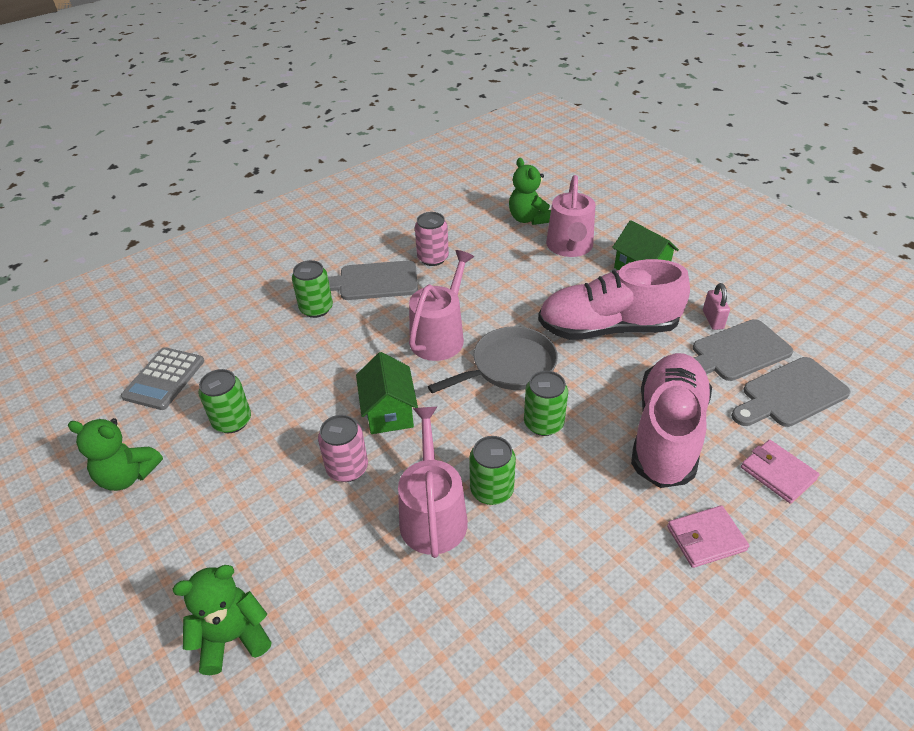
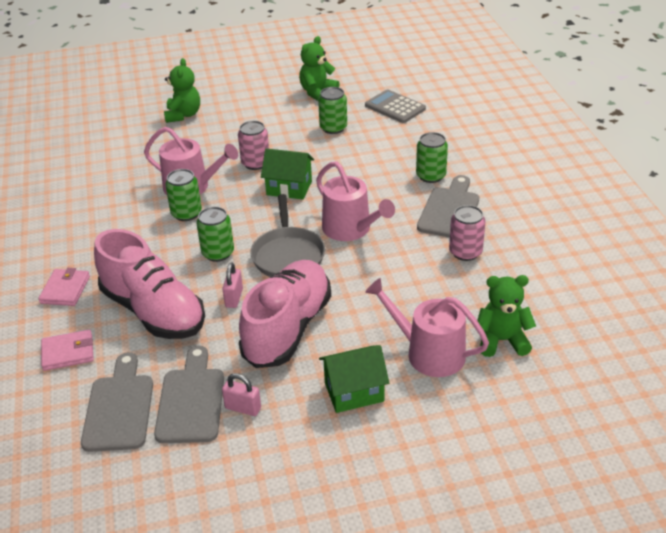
camera: 115 degrees right, 5 degrees down
(599, 379) = (234, 298): none -> pink padlock

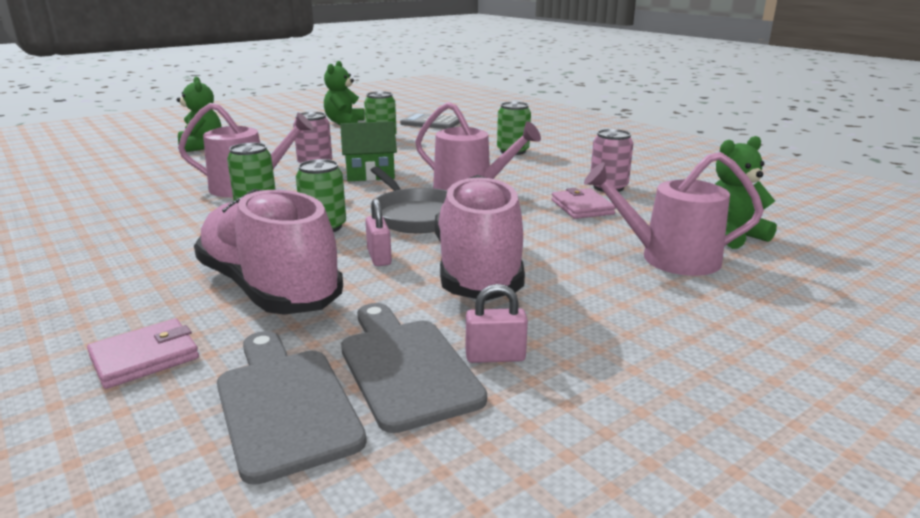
camera: 25 degrees left, 15 degrees down
(65, 290) = (106, 292): pink wallet -> pink wallet (582, 207)
(153, 311) = (269, 288): pink shoe -> pink shoe turned 150 degrees counterclockwise
(354, 392) = (628, 307): green house -> none
(449, 210) = (557, 166): grey cutting board -> none

